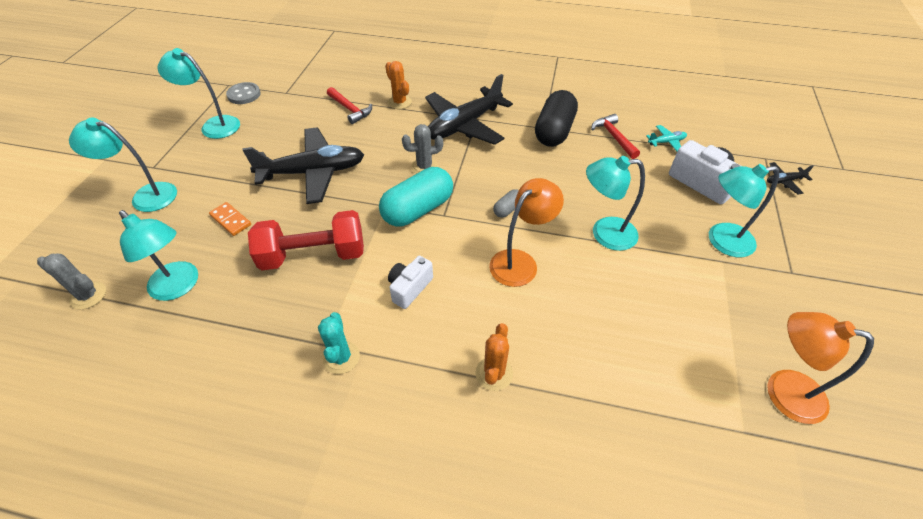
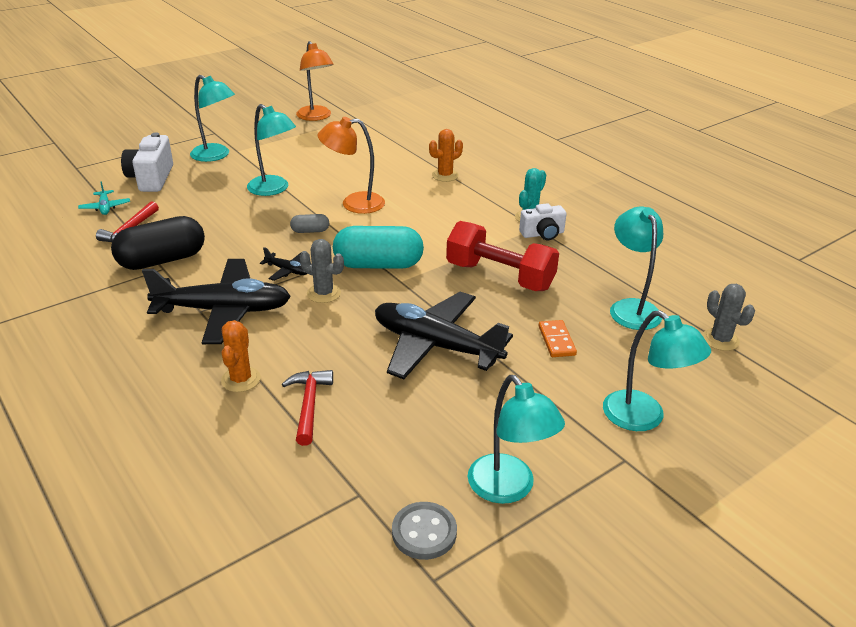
camera: 140 degrees left, 15 degrees down
(409, 288) = (447, 226): white camera -> white camera (542, 234)
(666, 142) = (105, 207): turquoise plane -> turquoise plane turned 135 degrees counterclockwise
(784, 181) = (104, 155): black plane -> black plane (287, 270)

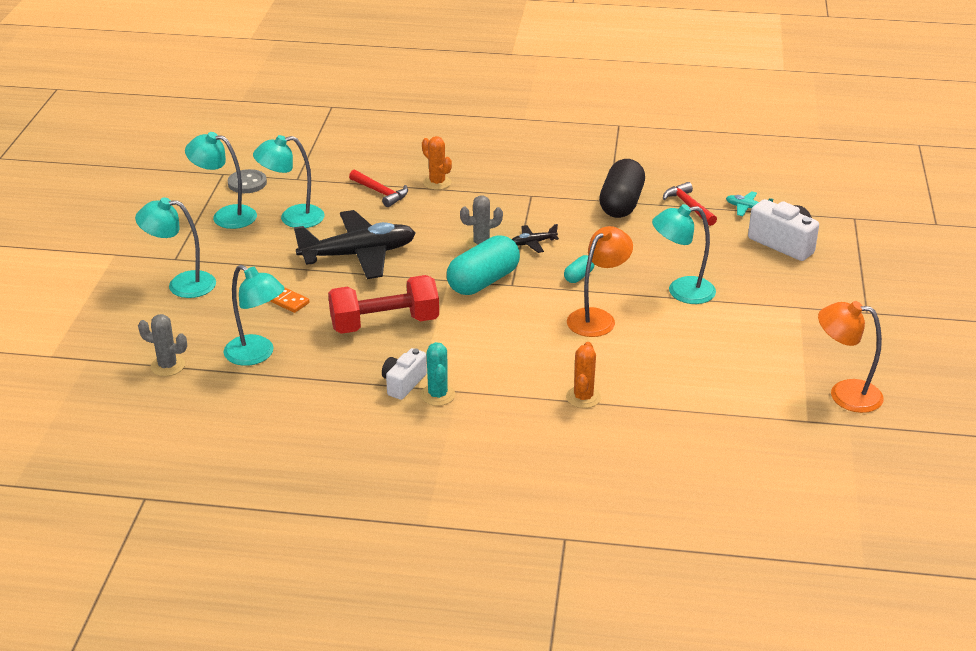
camera: 135 degrees right, 0 degrees up
(216, 155) = (800, 291): turquoise lamp -> turquoise lamp (292, 218)
(223, 311) = (518, 202): black plane -> none
(310, 231) = (579, 276): grey capsule -> turquoise capsule

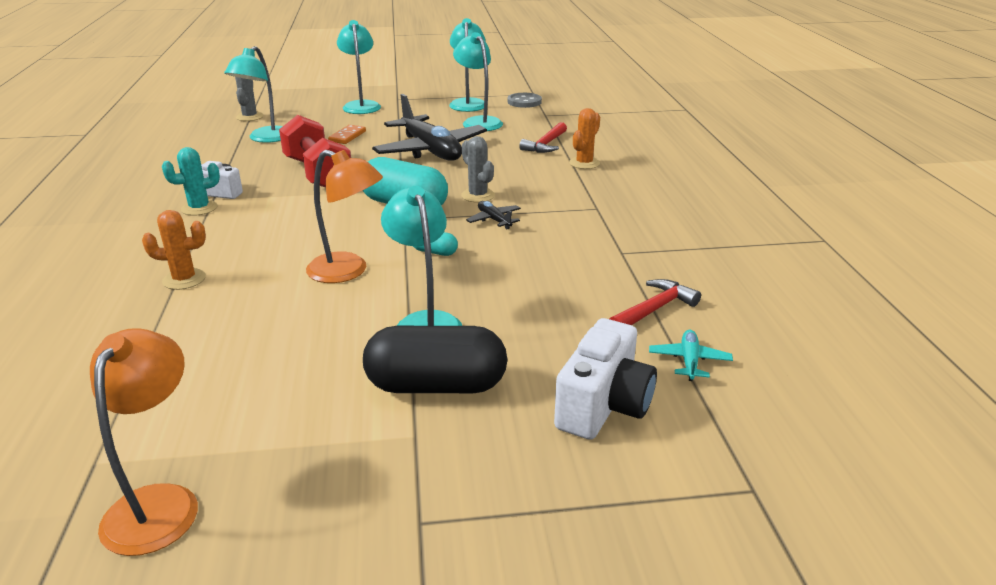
camera: 75 degrees right, 5 degrees down
(621, 204) = (620, 261): black capsule -> black capsule (436, 385)

